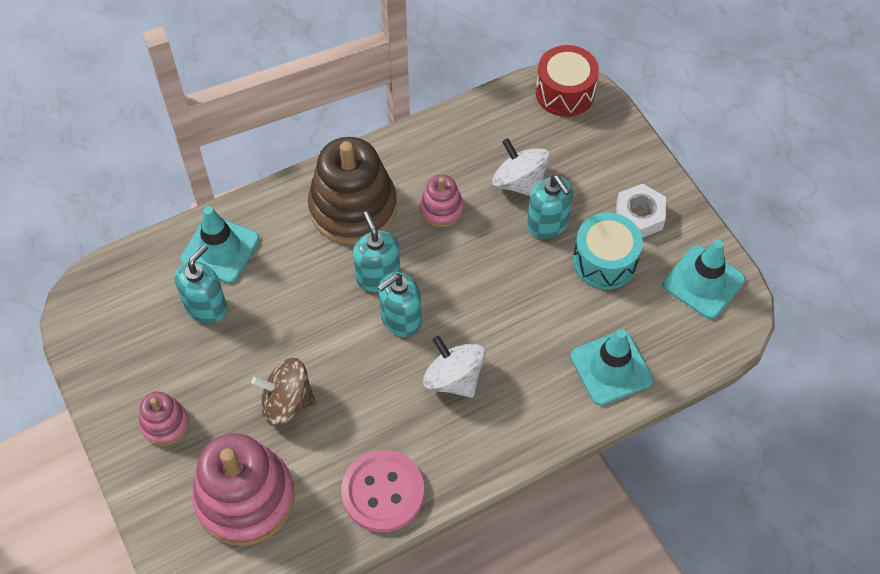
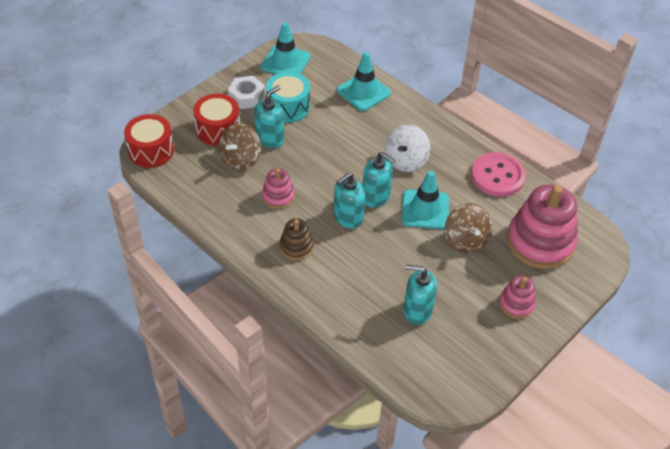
camera: 110 degrees left, 10 degrees down
(220, 249) = (365, 318): turquoise traffic cone -> turquoise traffic cone (425, 209)
(353, 208) = (296, 247): brown stacking toy -> brown stacking toy, size x0.50
(519, 182) = (240, 159): white spinning top -> brown spinning top
(583, 169) = (218, 129): none -> red drum

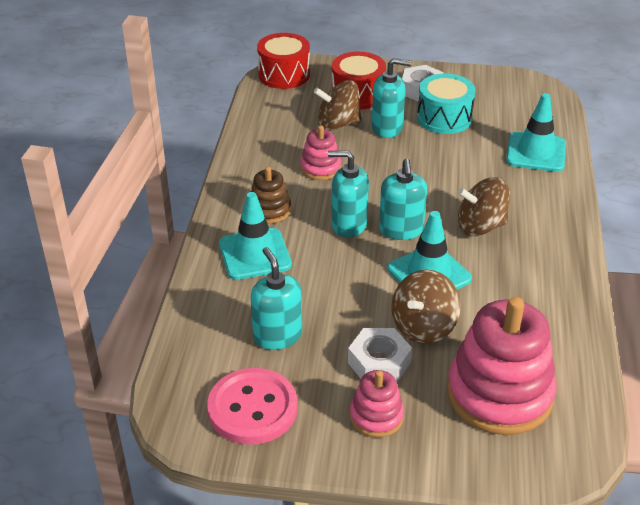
camera: 55 degrees right, 10 degrees down
(285, 62) = (501, 88): turquoise traffic cone -> turquoise traffic cone (255, 254)
(406, 160) = (480, 226): white spinning top -> brown spinning top
(477, 277) = (379, 362): none -> white nut
(497, 176) = (556, 307): pink button -> pink button (252, 408)

